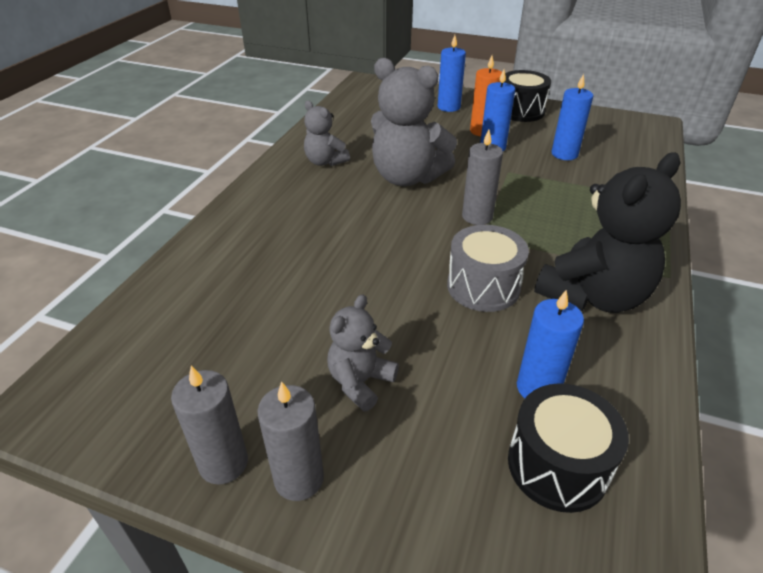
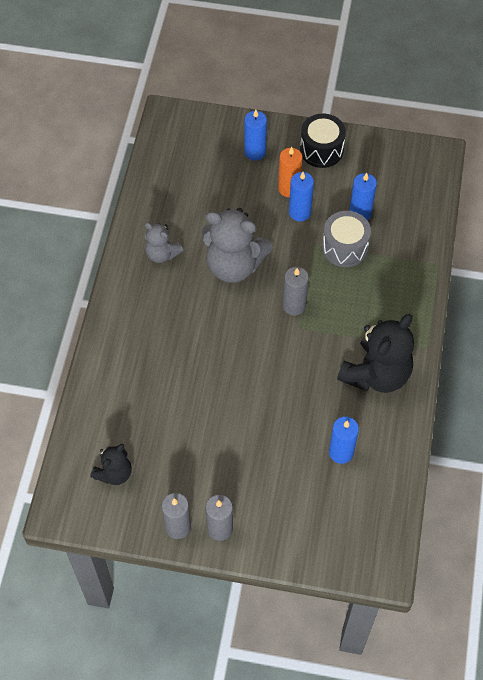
camera: 10 degrees left, 20 degrees up
(157, 365) = (114, 473): none -> black teddy bear
(360, 382) = (238, 465): grey teddy bear -> none
(483, 286) = (304, 377): grey drum -> grey drum (344, 247)
(557, 465) = (351, 499): black drum -> none

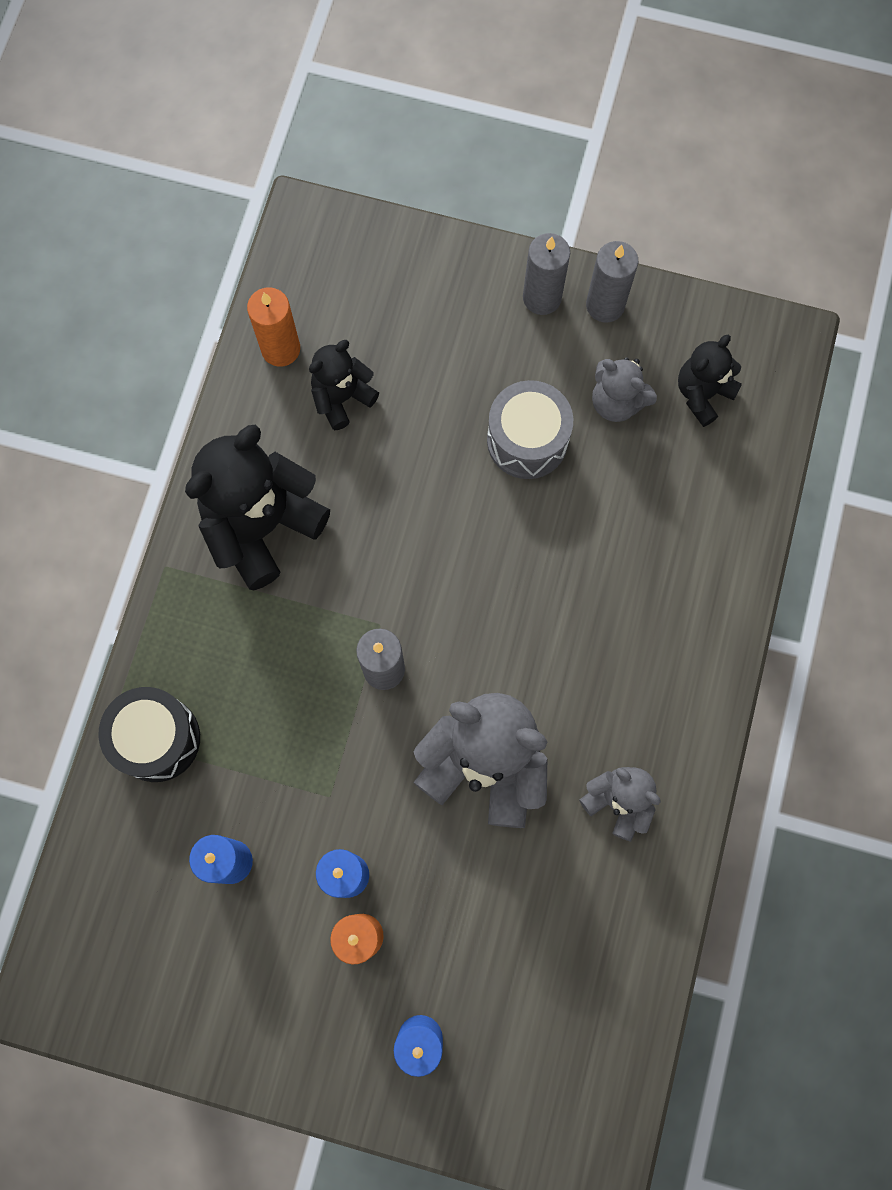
camera: 175 degrees left, 15 degrees up
(168, 464) = (617, 402): none -> grey teddy bear
(321, 150) = (282, 1031): black drum -> black drum (157, 739)
(341, 452) = (342, 398): blue candle -> black teddy bear
(344, 247) = (273, 785): grey drum -> grey drum (527, 440)
(385, 480) = (280, 349): none -> orange candle

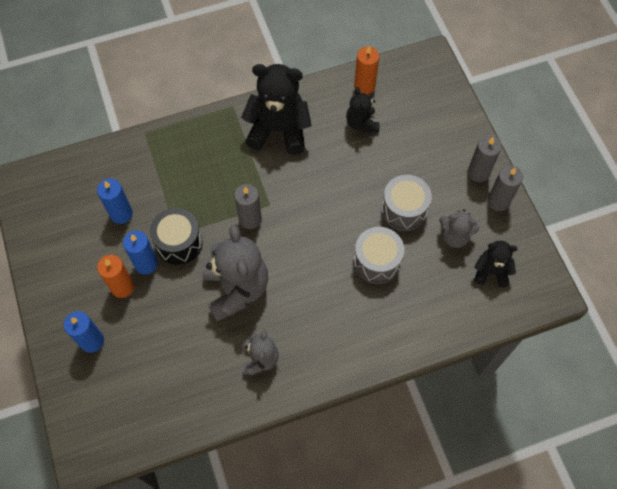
camera: 55 degrees right, 10 degrees down
(157, 739) = (155, 151): black drum -> black drum (179, 243)
(342, 398) = (362, 123): black teddy bear -> black teddy bear turned 120 degrees counterclockwise
(581, 535) = (377, 261): none -> grey drum
(617, 402) = (455, 236): grey teddy bear -> grey teddy bear turned 75 degrees counterclockwise

